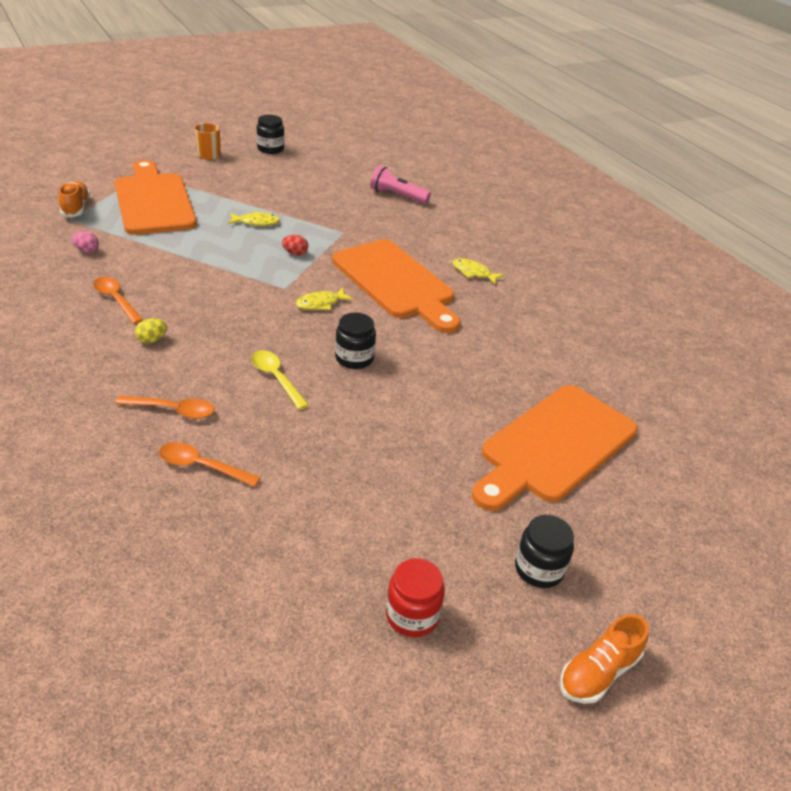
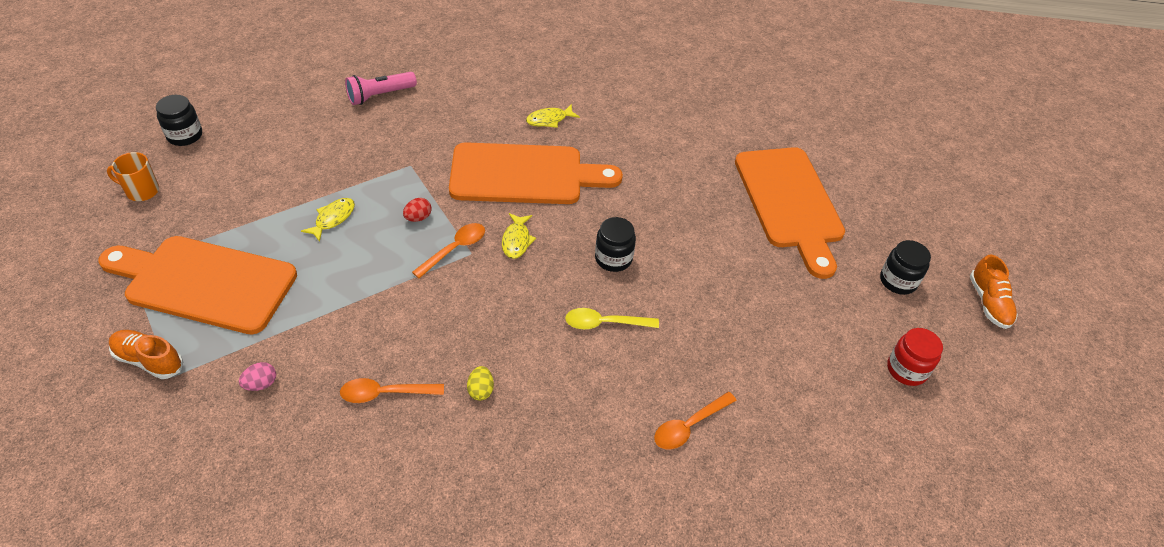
camera: 55 degrees left, 10 degrees up
(172, 410) = (601, 417): orange spoon -> orange spoon (454, 249)

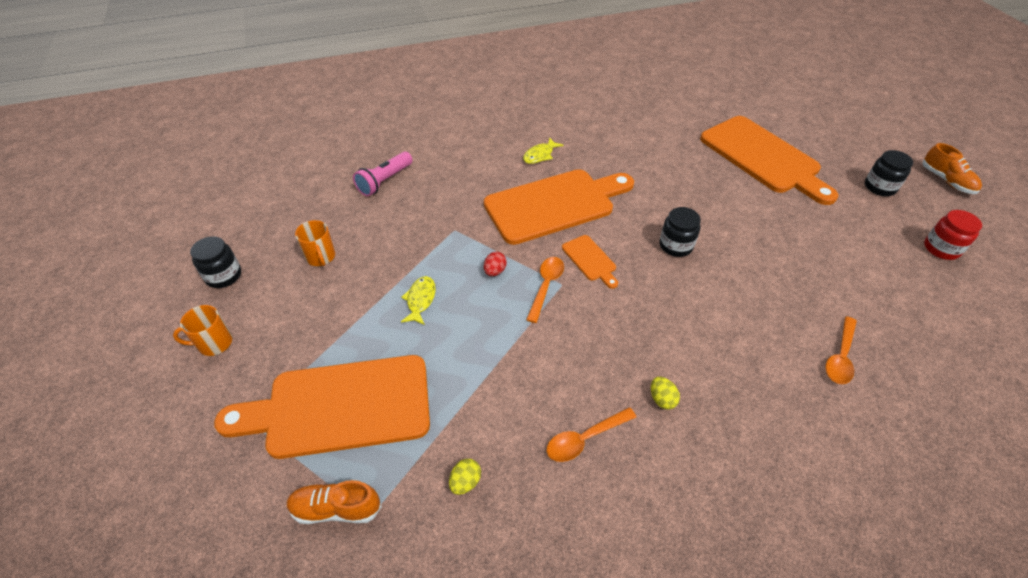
camera: 20 degrees left, 0 degrees up
(261, 384) = (465, 482): pink egg -> yellow egg
(275, 148) = (321, 257): none -> orange mug
(516, 240) = (590, 260): yellow fish -> orange cutting board
(605, 323) = (712, 300): yellow spoon -> none

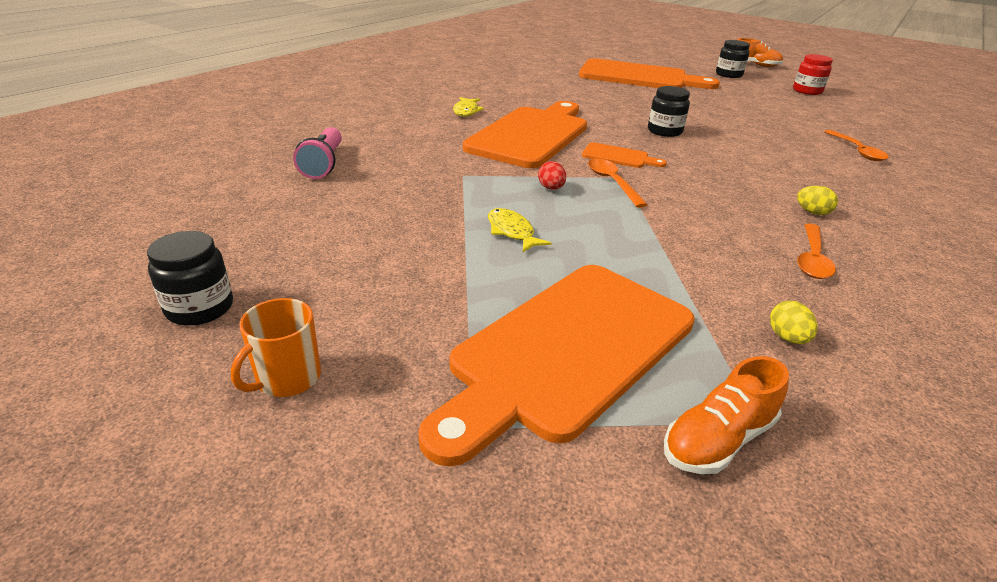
camera: 40 degrees left, 15 degrees down
(321, 257) = (333, 242): orange mug -> none

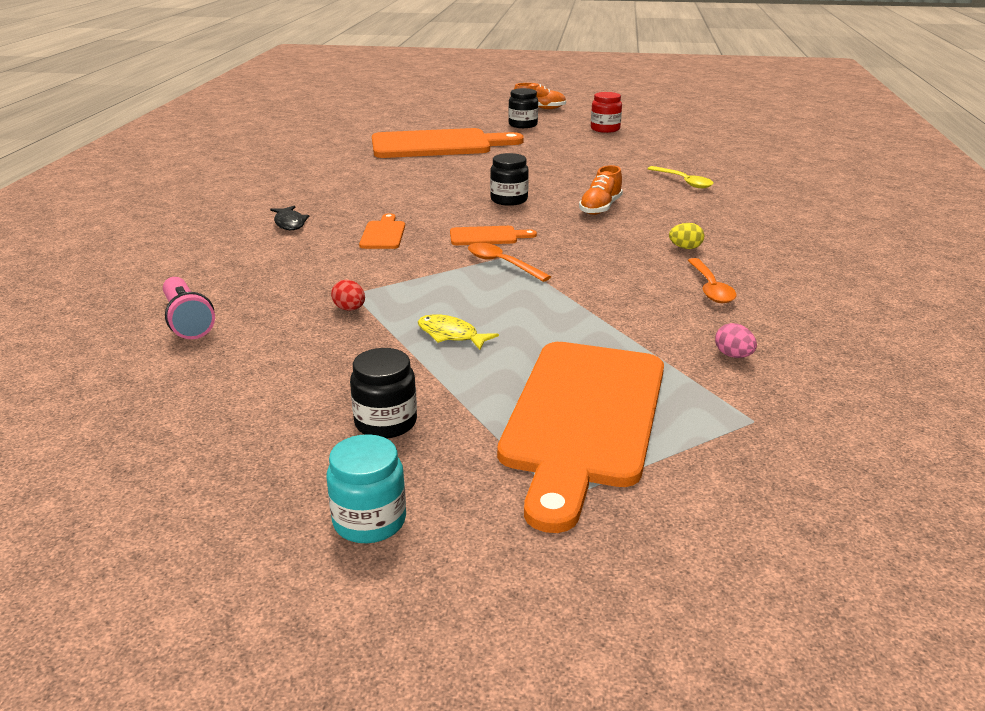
camera: 25 degrees left, 5 degrees down
(200, 308) = (214, 496): black jar -> black jar (386, 423)
(287, 378) = (369, 521): orange mug -> turquoise jar
(466, 111) = (290, 223): yellow fish -> black fish
(531, 135) = (383, 234): orange cutting board -> orange cutting board, size x0.43
(551, 188) = (451, 284): red egg -> red egg (349, 309)
(718, 439) = (736, 442): orange shoe -> orange shoe (600, 208)
(787, 338) = (733, 355): yellow egg -> pink egg
(856, 151) = (683, 182): orange spoon -> yellow spoon

